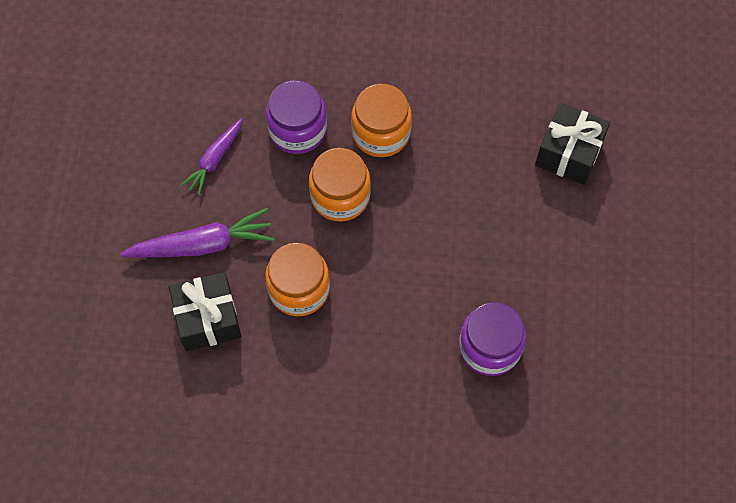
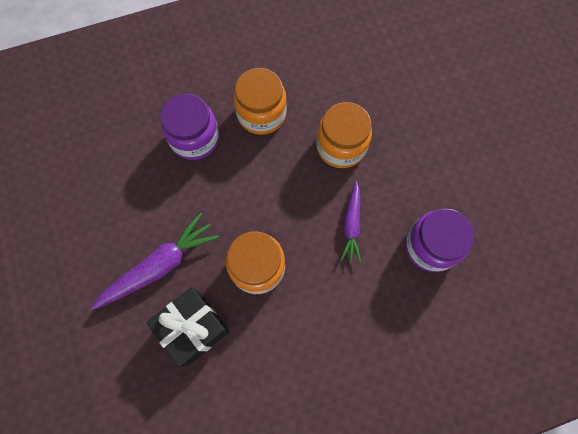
camera: 25 degrees left, 5 degrees up
(214, 159) = (138, 190): purple carrot -> purple carrot (351, 225)
(340, 196) = (254, 176): orange jar -> orange jar (341, 146)
(568, 153) = (408, 71): black gift -> none

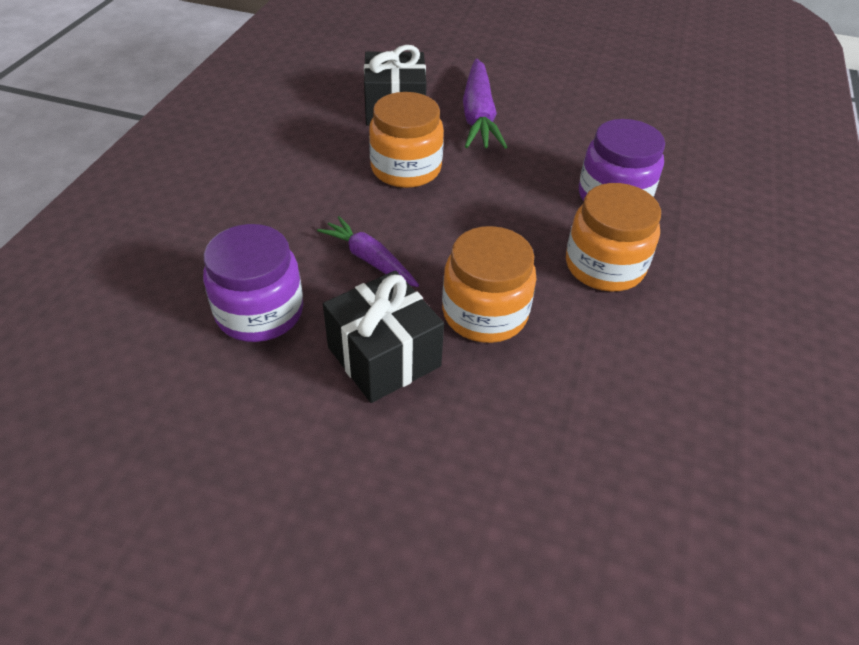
camera: 125 degrees right, 25 degrees down
(404, 170) = (383, 357): none -> black gift

